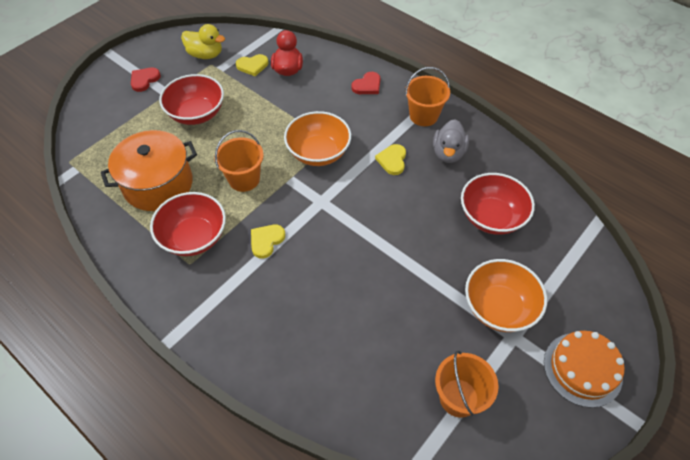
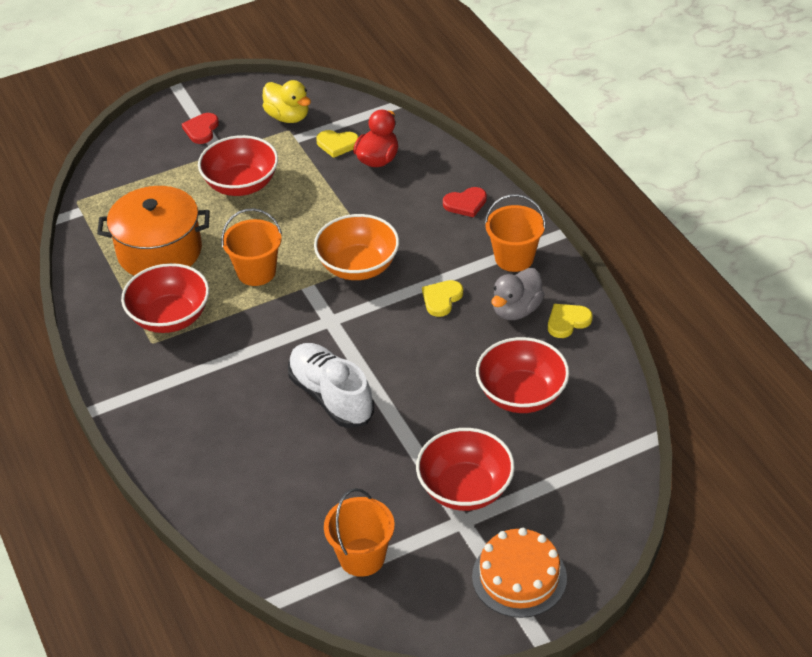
camera: 25 degrees right, 10 degrees down
(144, 80) = (201, 130): red heart -> red heart turned 45 degrees counterclockwise
(266, 241) = (245, 344): yellow heart -> yellow heart (567, 321)
(356, 264) = (331, 396): none -> white shoe
(499, 307) = (465, 489): orange bowl -> red bowl

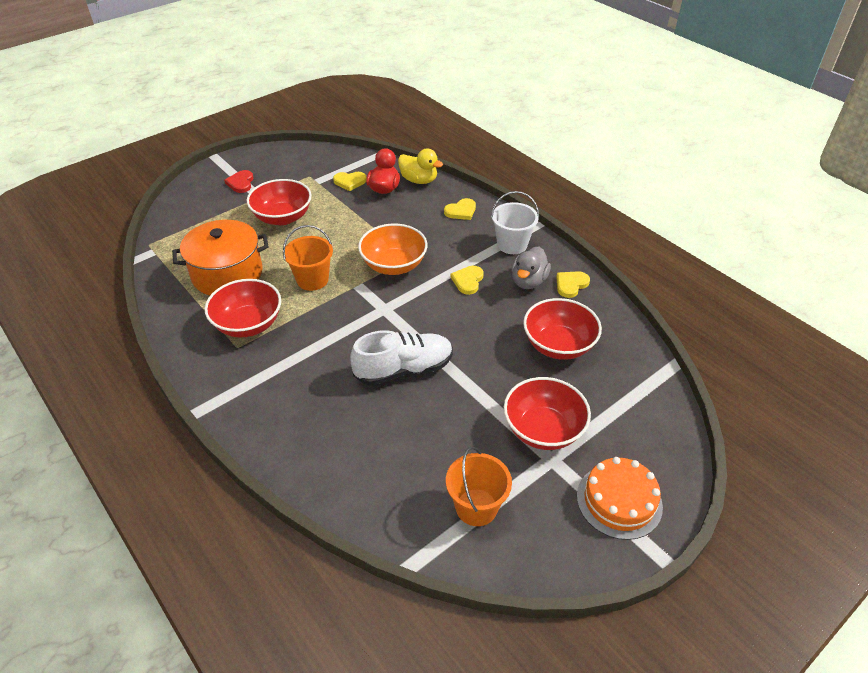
camera: 15 degrees left, 0 degrees up
(288, 117) = (306, 167): yellow duck -> yellow duck (419, 180)
(331, 396) = (404, 369): white shoe -> white shoe turned 120 degrees clockwise
(465, 203) = (461, 211): red heart -> yellow heart
(514, 258) = (512, 244): orange bucket -> white bucket

